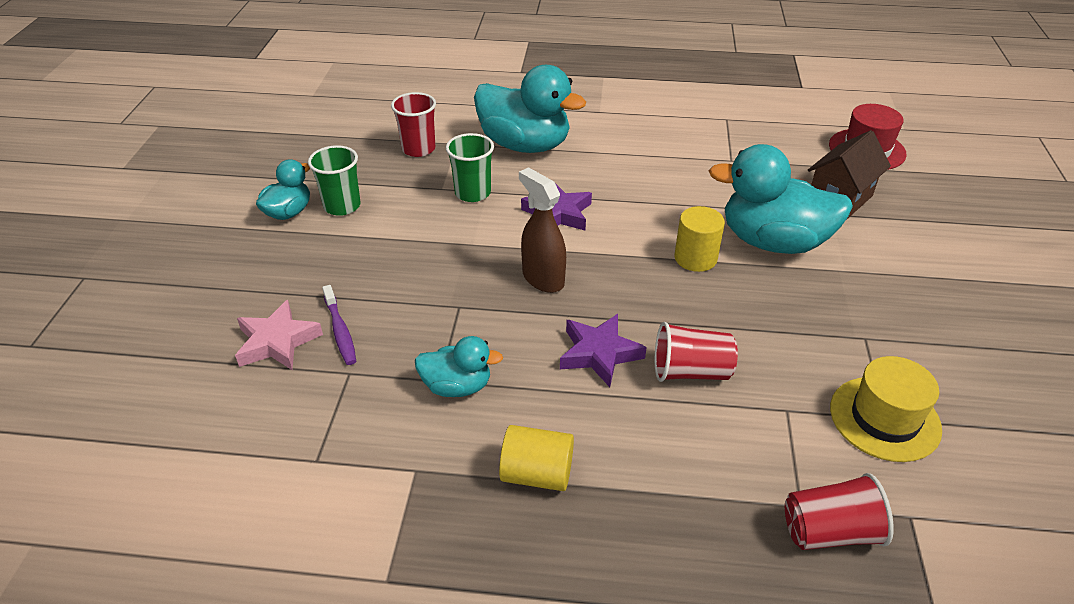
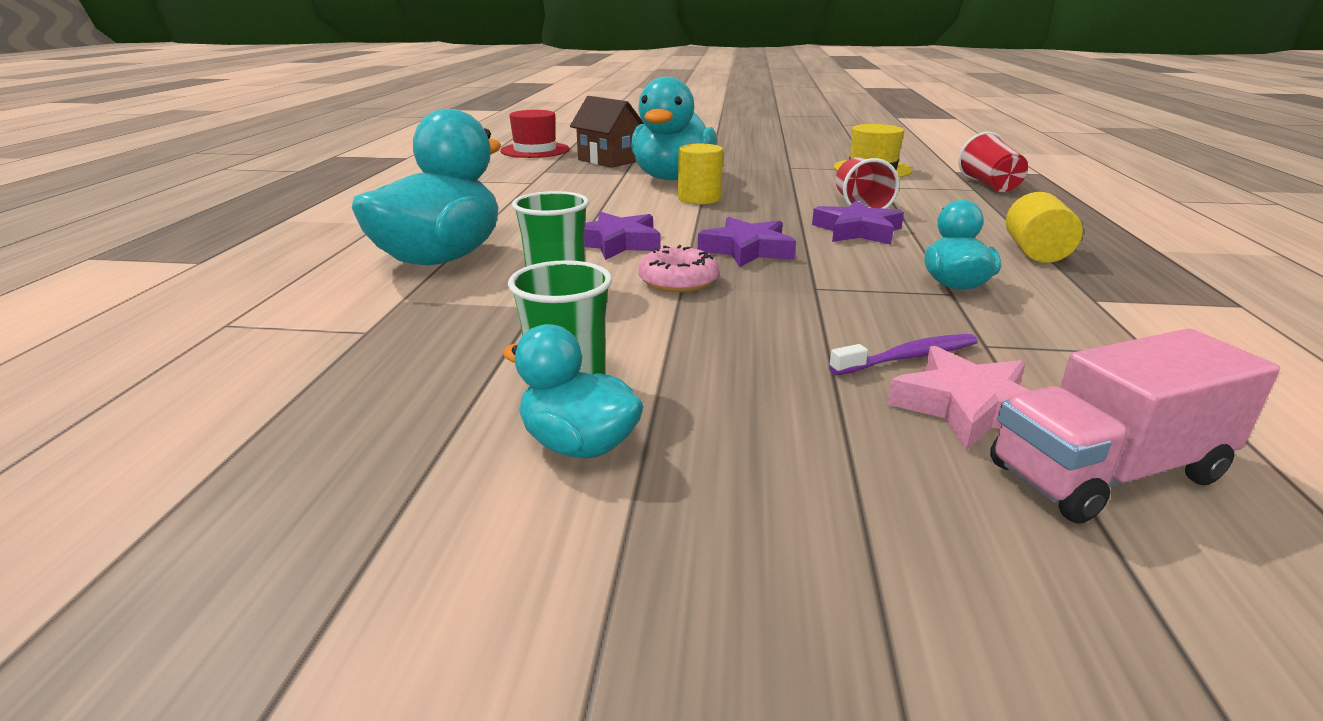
camera: 90 degrees left, 15 degrees down
(204, 374) = (1106, 473): none -> pink truck
(418, 149) = (398, 328): red cup -> none
(477, 242) = (678, 281): none -> pink donut
(543, 278) = (747, 250): brown spray bottle -> purple star

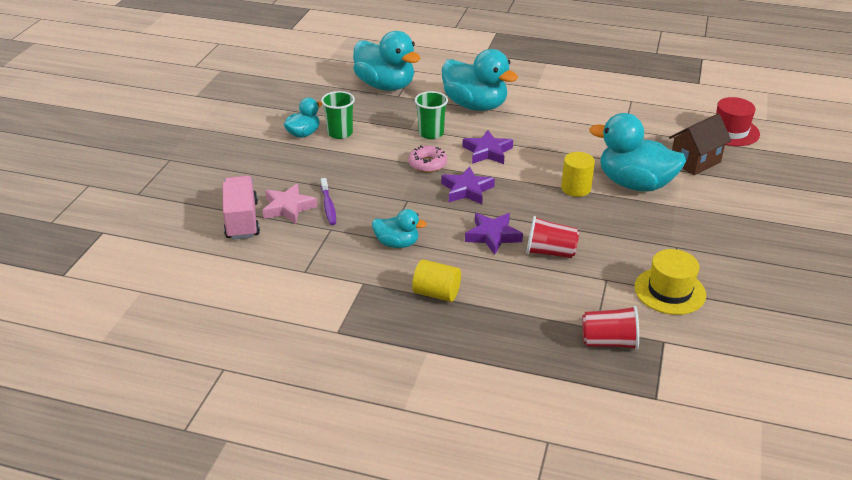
camera: 100 degrees right, 10 degrees up
(298, 352) = (385, 86): none -> turquoise duck

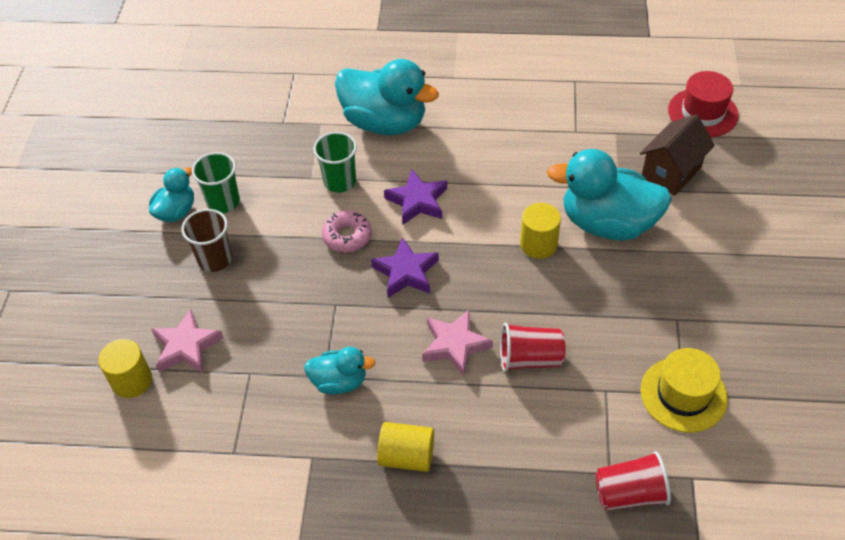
camera: 10 degrees left, 15 degrees up
(242, 220) = (132, 381): pink truck -> yellow cylinder
(324, 163) = (215, 259): none -> brown cup
(328, 206) = (238, 334): purple toothbrush -> none
(385, 86) = (263, 107): turquoise duck -> none
(493, 236) = (455, 345): purple star -> pink star

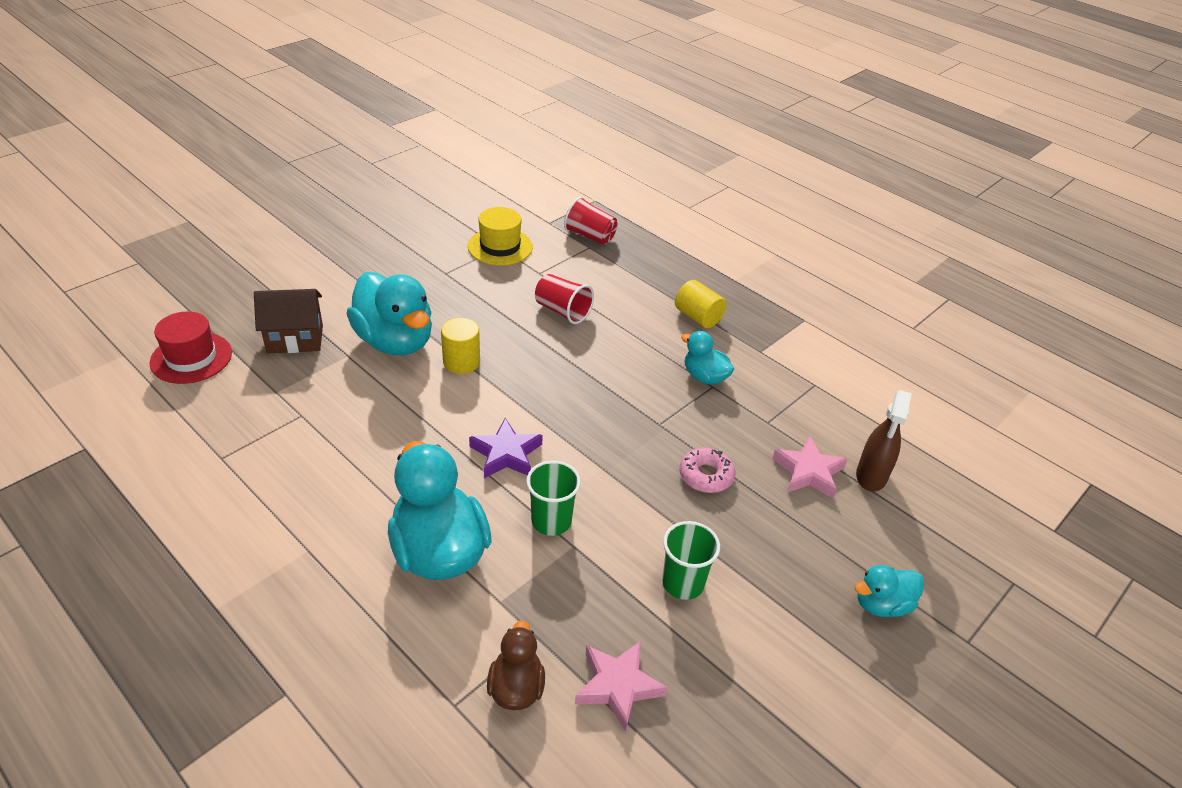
camera: 145 degrees left, 10 degrees down
(132, 381) = (871, 476): yellow cylinder -> brown spray bottle
(176, 212) = (740, 608): turquoise duck -> turquoise duck (882, 604)
(215, 259) = (734, 529): brown cup -> none
(271, 97) = (516, 688): none -> brown duck
(347, 236) = (597, 467): pink donut -> pink donut (706, 476)
(406, 272) = (581, 409): purple star -> none
(455, 345) = (601, 346): pink star -> pink star (618, 686)

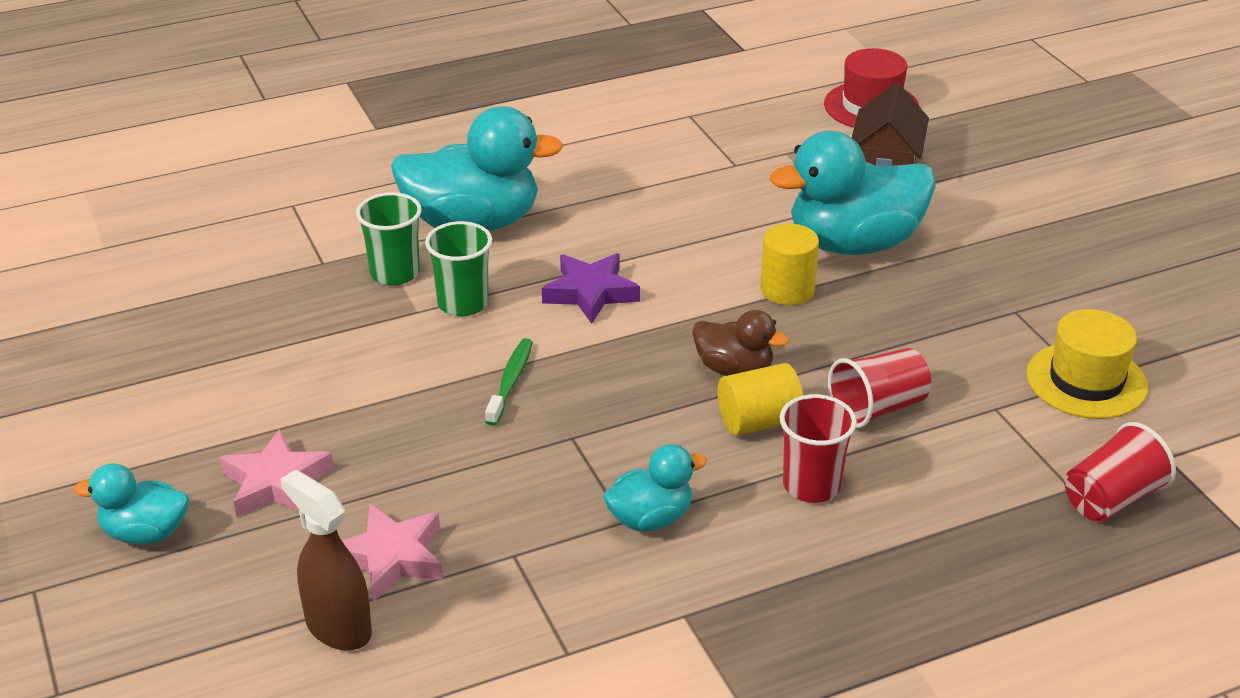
camera: 115 degrees right, 5 degrees down
(516, 688) = (279, 240): brown duck -> brown duck (734, 369)
(618, 686) = (228, 298): pink star -> pink star (276, 483)
(624, 467) = (511, 381): none -> green toothbrush
(640, 325) = (811, 485): none -> red cup
(683, 583) = (306, 376): green cup -> green cup (395, 273)
(698, 317) = (811, 565): yellow cylinder -> yellow cylinder (759, 422)
(706, 476) = (451, 450): pink donut -> none
(882, 604) = (145, 533): turquoise duck -> turquoise duck turned 90 degrees counterclockwise

